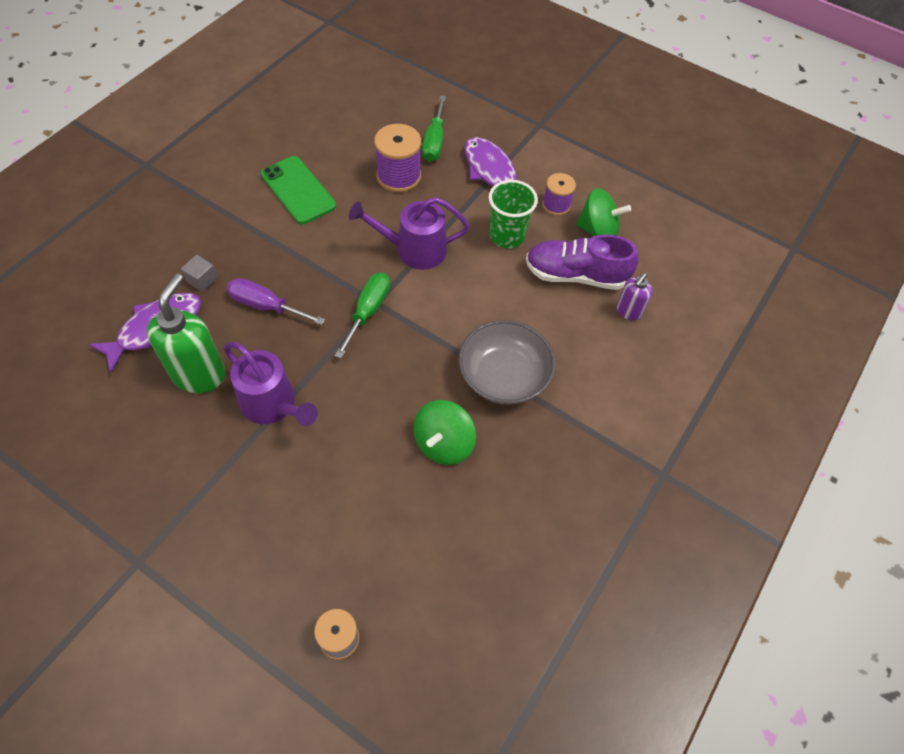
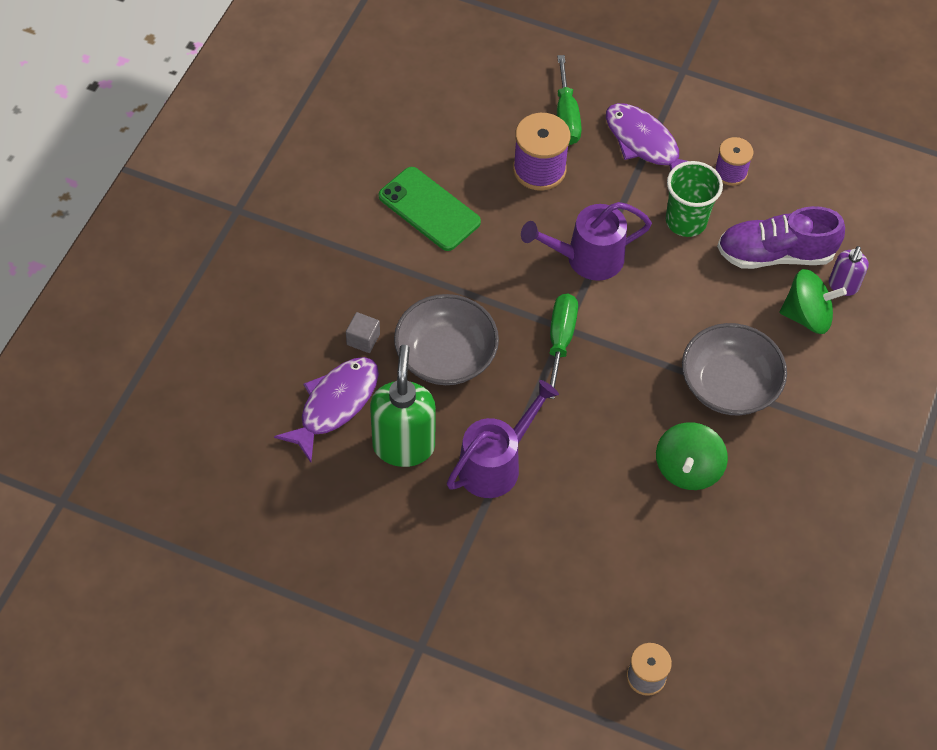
camera: 10 degrees left, 0 degrees up
(266, 306) = (446, 355): purple screwdriver -> grey bowl
(273, 405) = (496, 463): purple watering can -> purple watering can turned 75 degrees counterclockwise
(598, 231) = (785, 196): green spinning top -> green spinning top (807, 316)

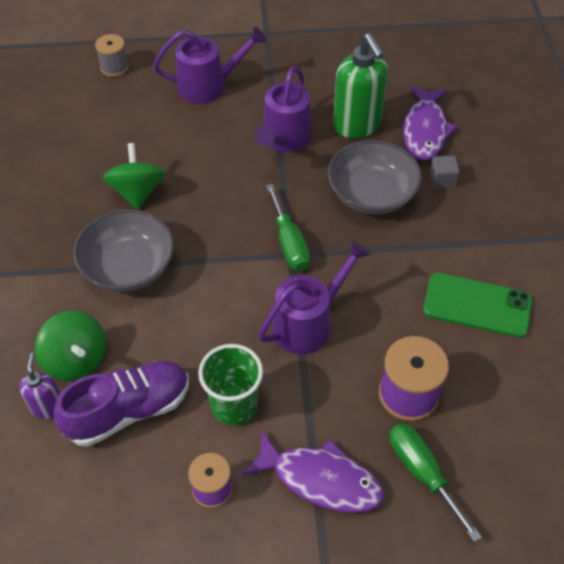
camera: 155 degrees right, 5 degrees down
(541, 586) = (209, 86): none -> purple watering can
(807, 316) = (76, 360): green spinning top -> green spinning top turned 105 degrees counterclockwise

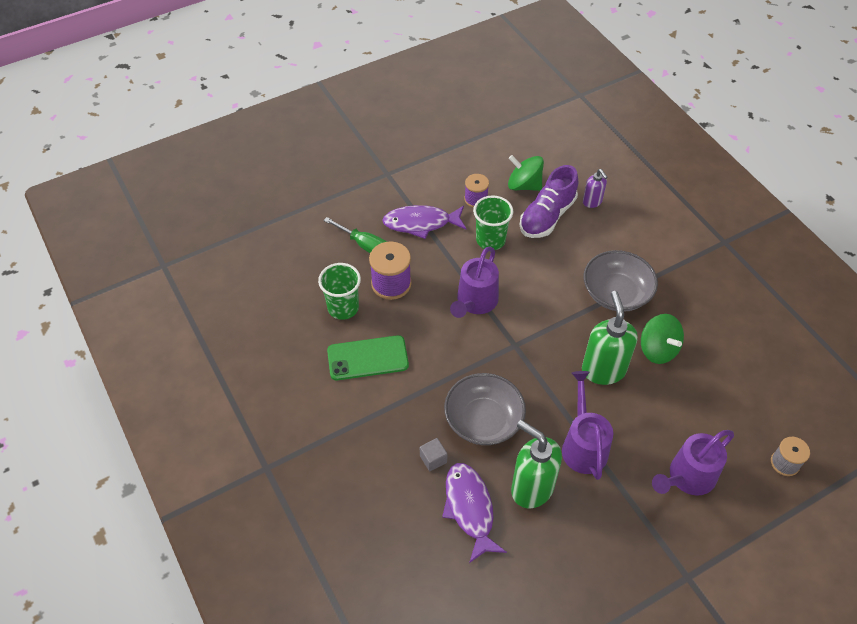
camera: 155 degrees right, 0 degrees up
(76, 360) = (598, 229): green spinning top -> green spinning top (524, 185)
(212, 194) = (603, 370): none -> green soap dispenser
(289, 243) = (521, 353): green screwdriver -> none
(488, 385) = (343, 308): none -> green cup

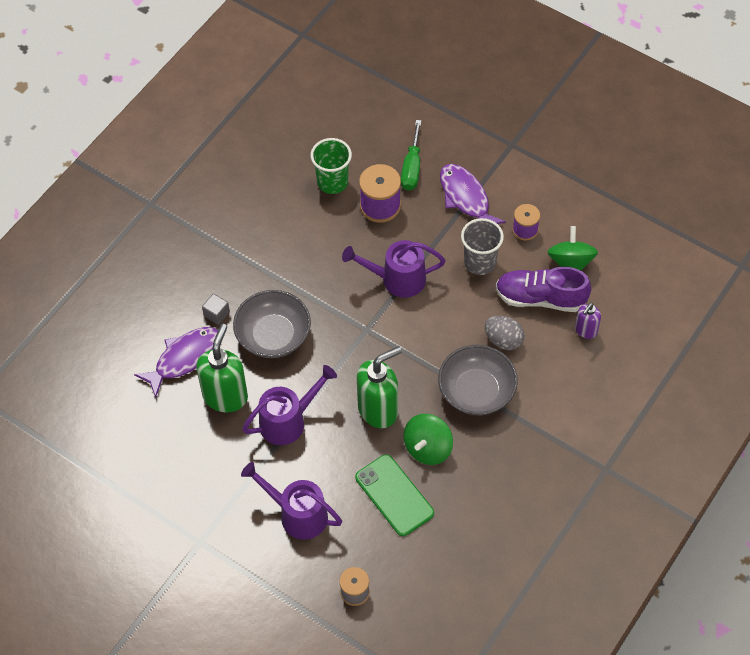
camera: 65 degrees right, 5 degrees up
(367, 358) = (290, 224): green phone -> green phone (394, 495)
(490, 240) = (480, 262): green cup -> grey cup
(575, 256) = (503, 340): none -> grey egg

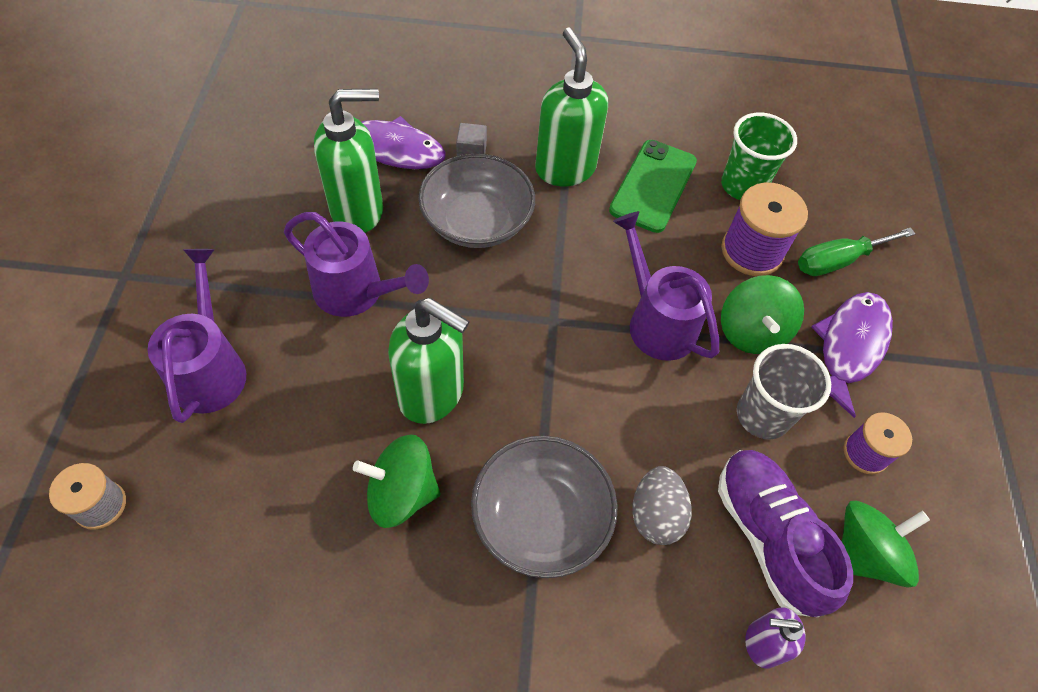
camera: 55 degrees right, 0 degrees up
(261, 269) = (565, 168): none -> green soap dispenser
(394, 495) = (296, 483): green phone -> green phone (653, 186)
(430, 237) = (751, 331): none -> green spinning top

